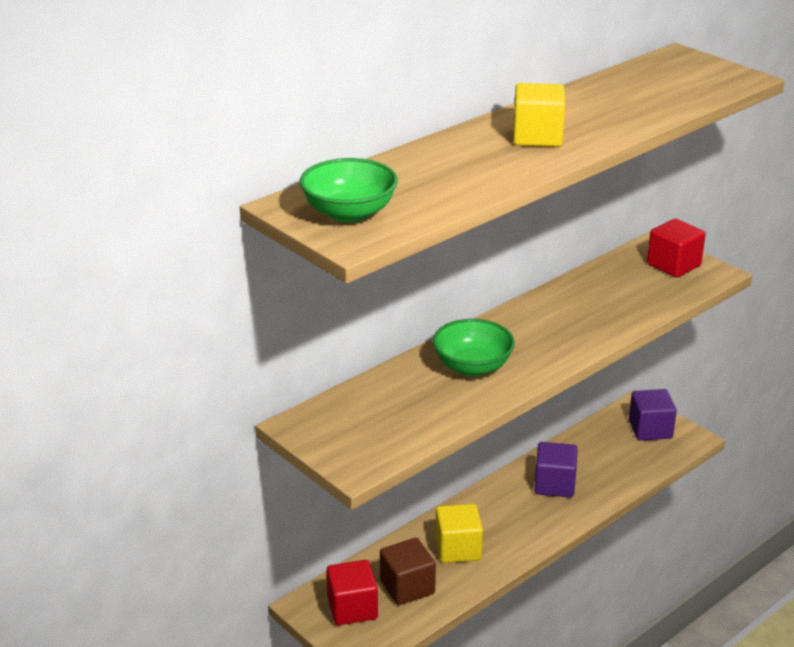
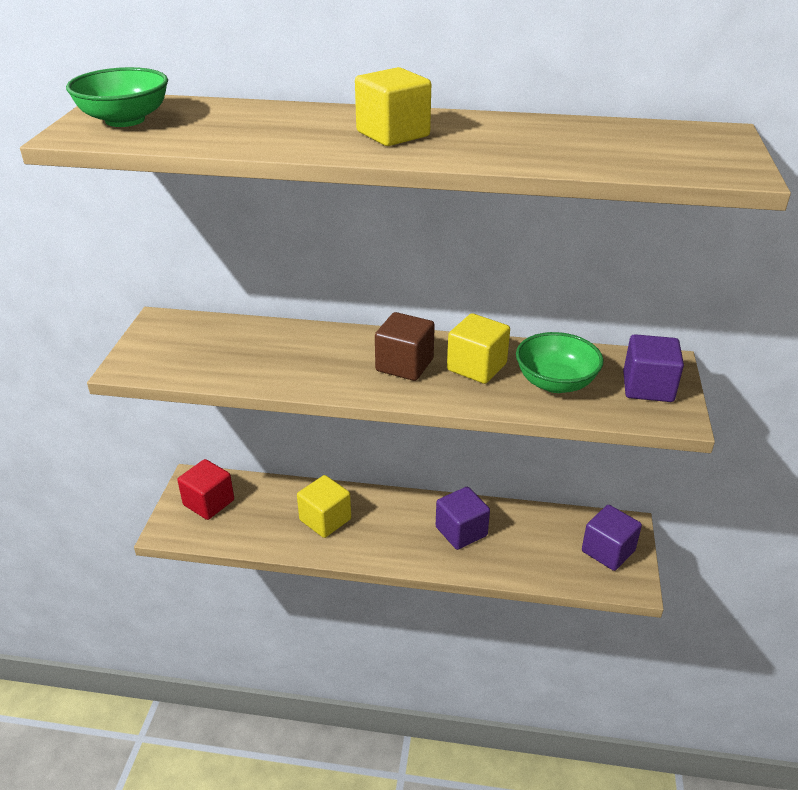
camera: 50 degrees right, 5 degrees up
(407, 587) = (256, 517): brown cube -> brown cube (404, 365)
(472, 367) = (327, 357): green bowl -> green bowl (555, 383)
(570, 312) = (476, 367): none -> yellow cube
(673, 265) = (648, 387): red cube -> purple cube

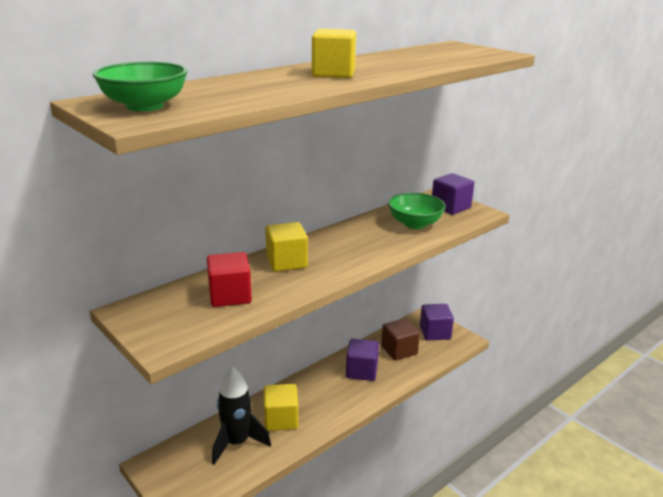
camera: 50 degrees left, 10 degrees down
(209, 502) = (186, 468): red cube -> red cube (230, 296)
(266, 512) = (237, 443): none -> black rocket
(404, 365) = (334, 252): brown cube -> brown cube (399, 350)
(476, 367) = (369, 235): yellow cube -> yellow cube (286, 262)

